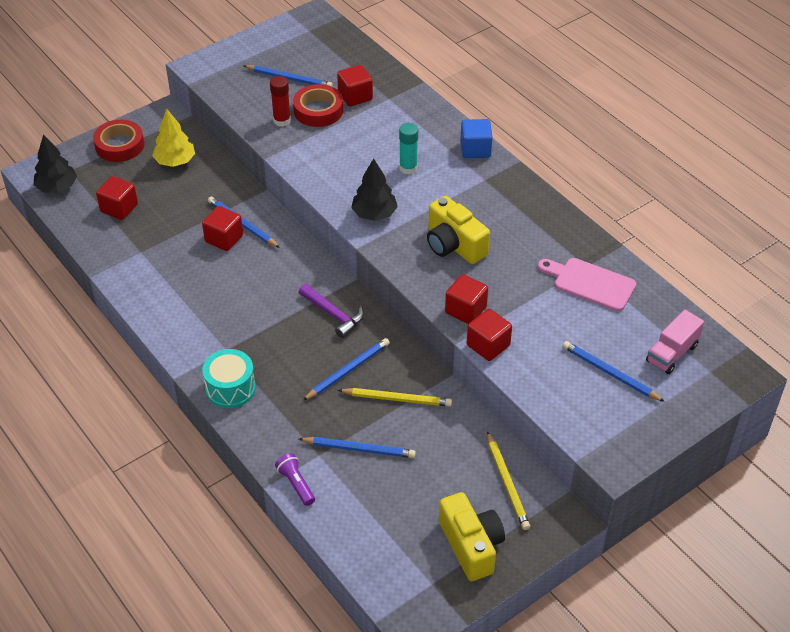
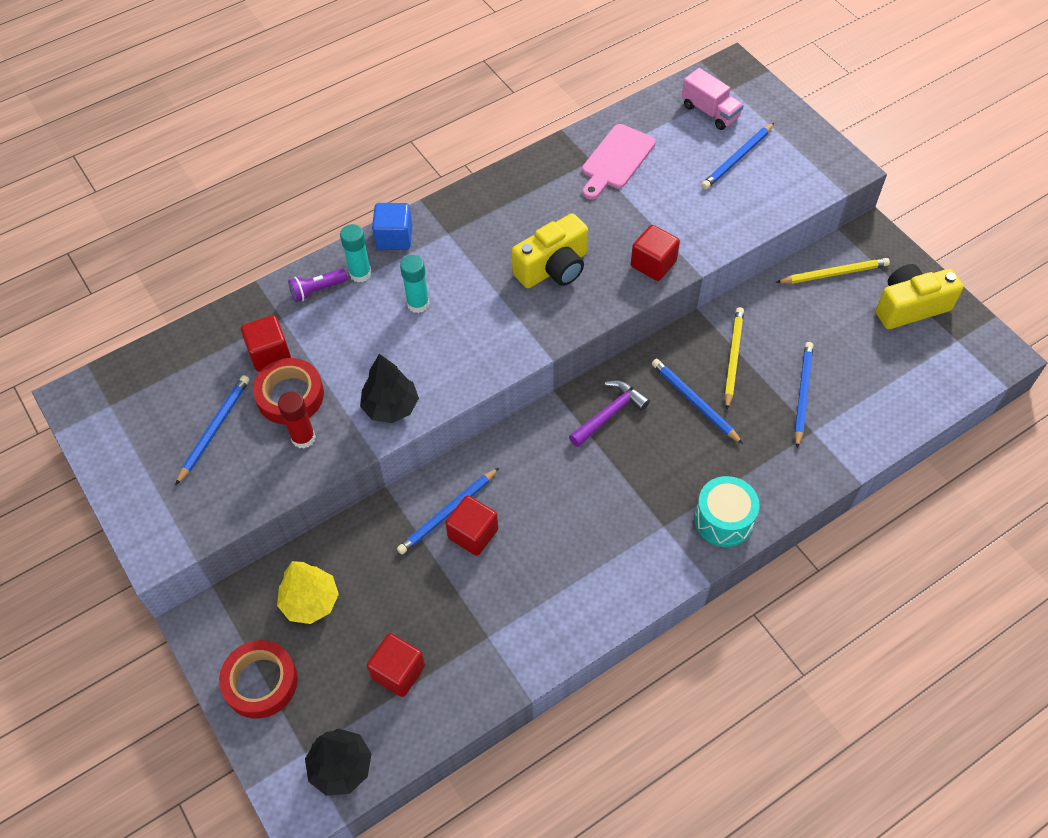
camera: 85 degrees left, 10 degrees up
(296, 484) = (853, 453): purple flashlight -> purple flashlight (317, 290)
(374, 214) = (496, 340): black tree -> black tree (390, 407)
(436, 134) = (360, 273): none -> turquoise glue stick
(488, 345) = (703, 249): red cube -> none

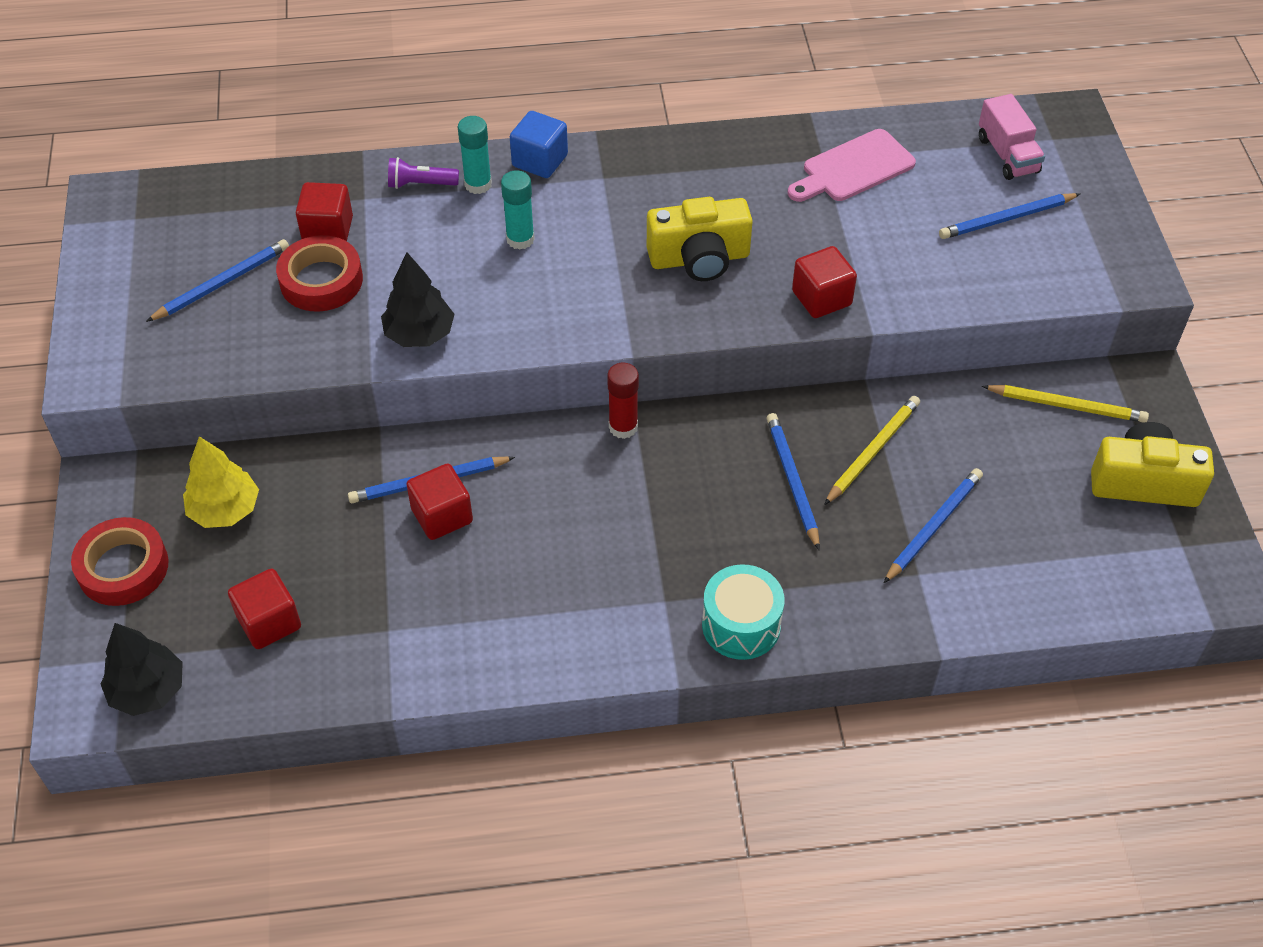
camera: 25 degrees right, 5 degrees down
(303, 438) = (307, 328): red glue stick -> red glue stick (623, 427)
(609, 414) = (681, 453): purple hammer -> none

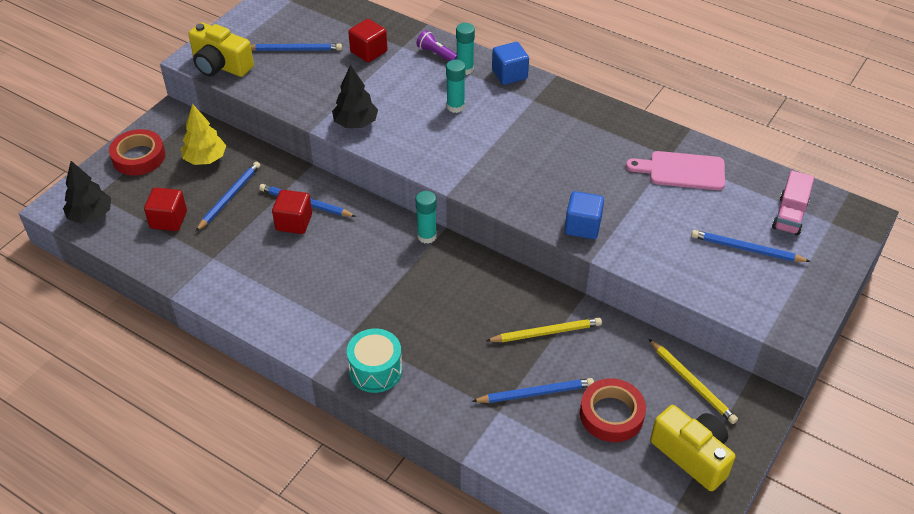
camera: 40 degrees right, 5 degrees down
(321, 280) = (339, 73): red tape -> red tape (611, 414)
(623, 427) = (427, 236): red glue stick -> turquoise glue stick
(699, 258) = (538, 168): yellow camera -> yellow camera (221, 65)
(792, 481) = (484, 318): blue pencil -> blue pencil (229, 197)
(821, 298) = (582, 226): red cube -> blue cube

